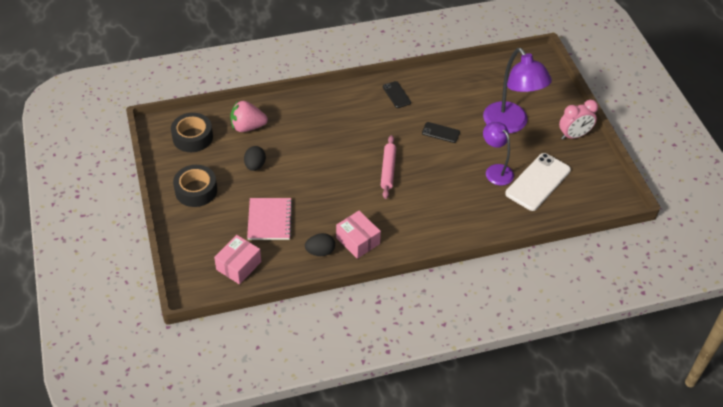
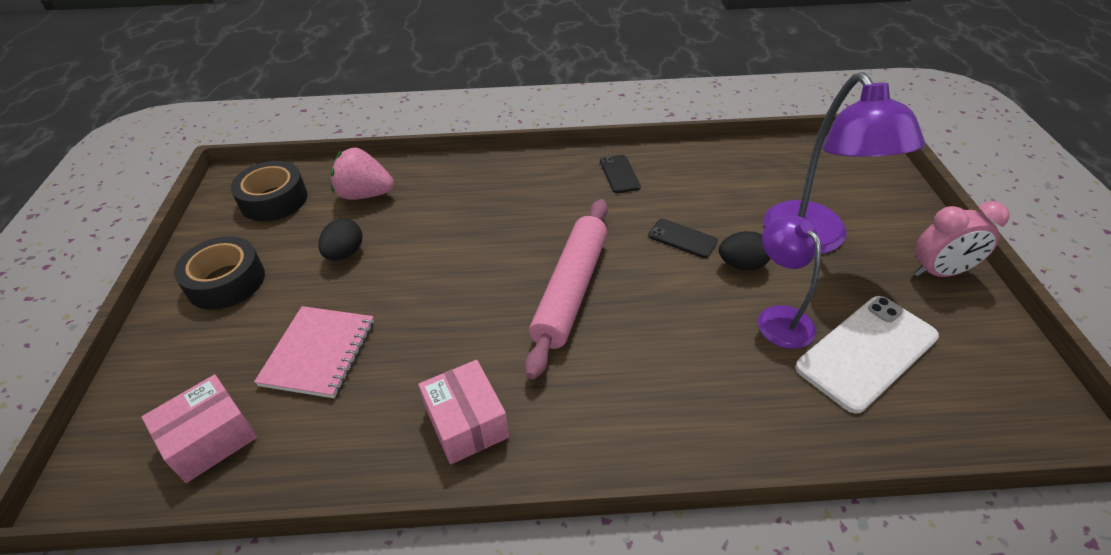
camera: 15 degrees right, 5 degrees down
(320, 251) = (382, 435): black egg -> black egg (742, 265)
(388, 170) = (571, 290): pink rolling pin -> pink rolling pin, size x1.59

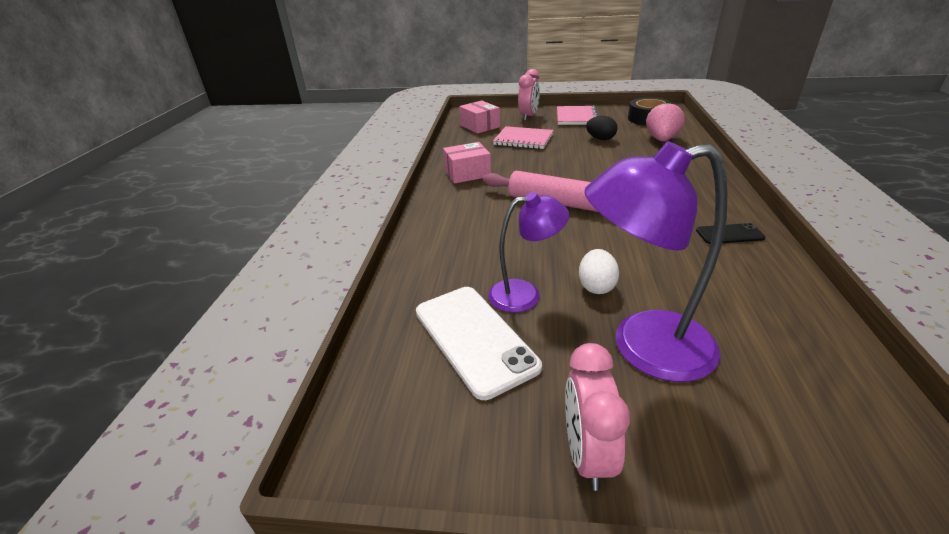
camera: 100 degrees right, 10 degrees down
(188, 354) = (528, 117): none -> pink clock
(226, 281) = (576, 117): black tape -> pink notebook
(682, 238) = (632, 258): black phone -> none
(742, 265) = (596, 286): black egg -> white egg

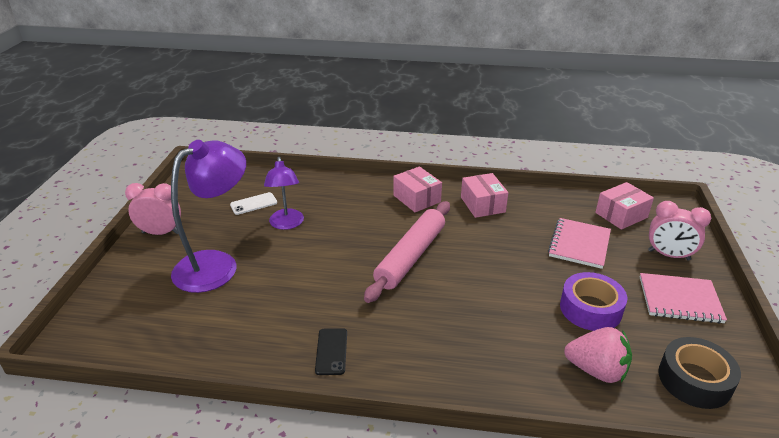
camera: 90 degrees right, 0 degrees up
(457, 206) = (417, 198): none -> pink box
(474, 338) = (253, 204): white phone -> white phone, size x0.52
(596, 286) = (283, 255): white egg -> none
(600, 139) = (590, 309): black egg -> purple tape
(643, 347) = (216, 264): purple lamp -> purple lamp turned 45 degrees clockwise

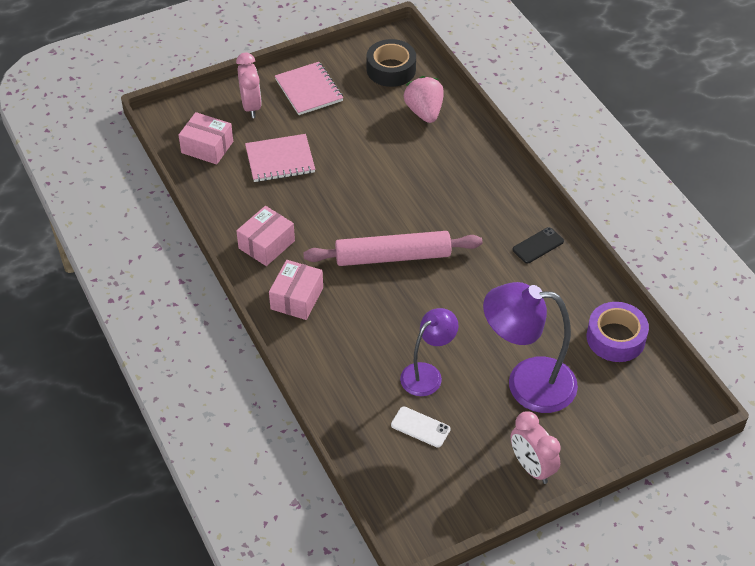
camera: 125 degrees left, 15 degrees up
(590, 309) = (362, 131): purple tape -> purple tape (615, 338)

